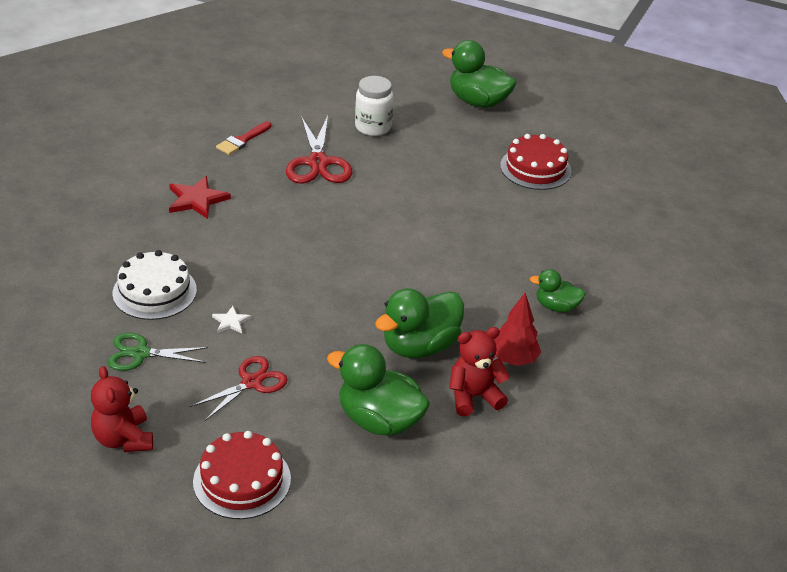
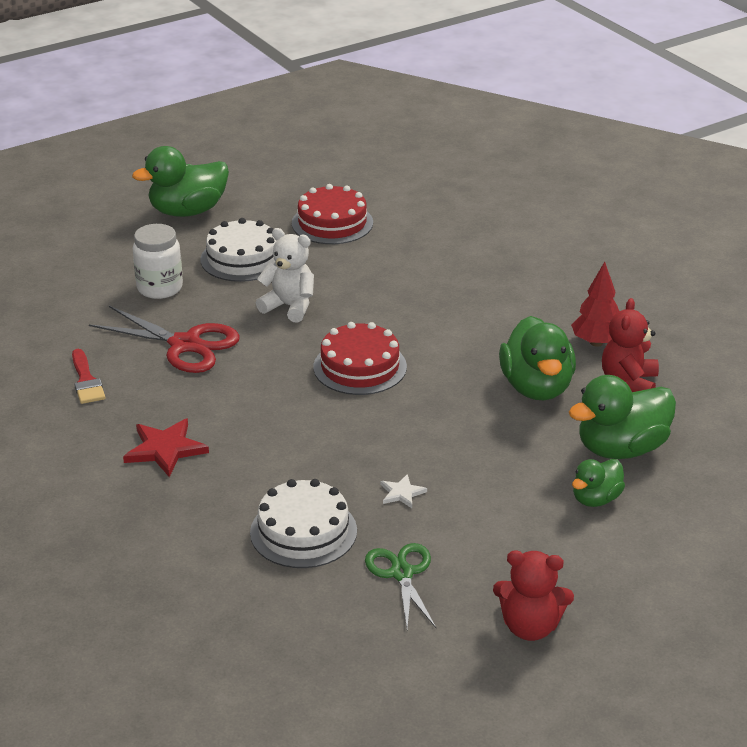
camera: 55 degrees left, 5 degrees down
(141, 353) = (402, 573): green scissors -> green scissors turned 135 degrees clockwise
(242, 480) = (645, 562): red cake -> red cake (360, 367)
(251, 382) = (508, 510): red scissors -> none
(407, 189) = (289, 307): none -> white teddy bear
(445, 147) = (242, 258): none -> white cake
(556, 306) = (543, 292): green duck -> green duck (596, 499)

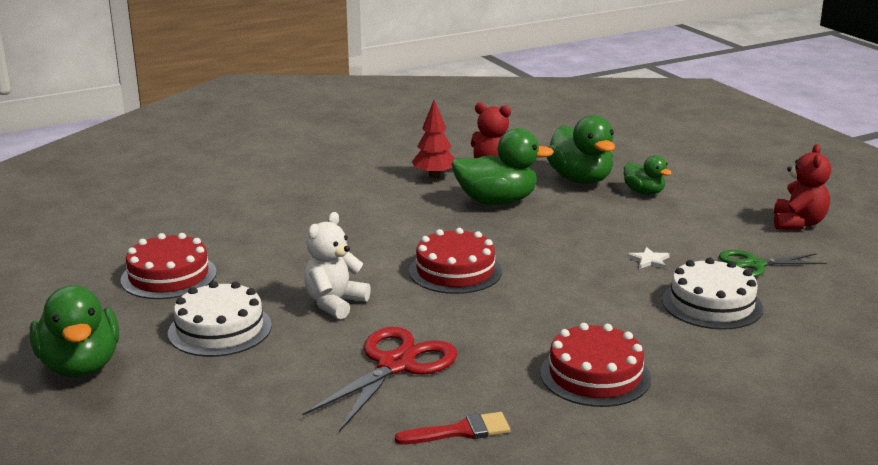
camera: 85 degrees left, 10 degrees down
(160, 288) = (264, 383): white jar -> none
(165, 449) = (595, 375): red star -> red cake

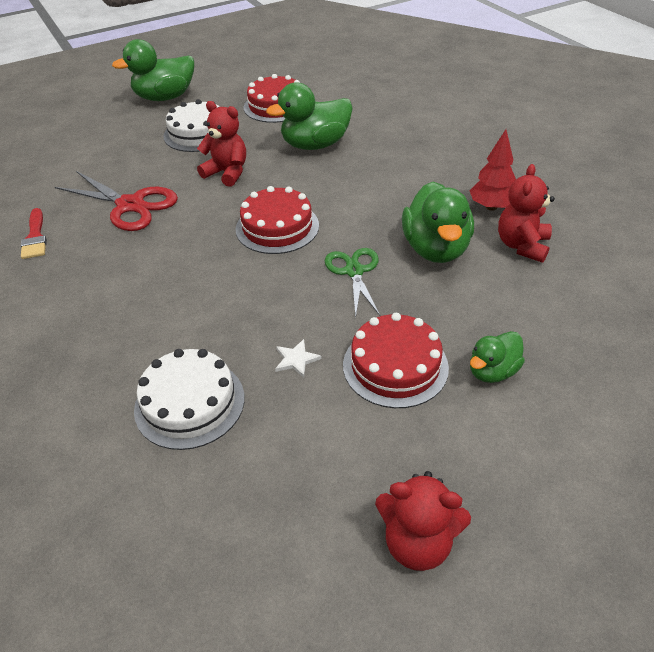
camera: 90 degrees right, 20 degrees up
(335, 303) = (227, 173): white teddy bear -> red teddy bear
(580, 179) = (517, 314): green duck -> green duck (315, 145)
(595, 375) = (81, 306): red cake -> red cake (395, 366)
(754, 265) = (282, 460): green scissors -> green scissors (354, 271)

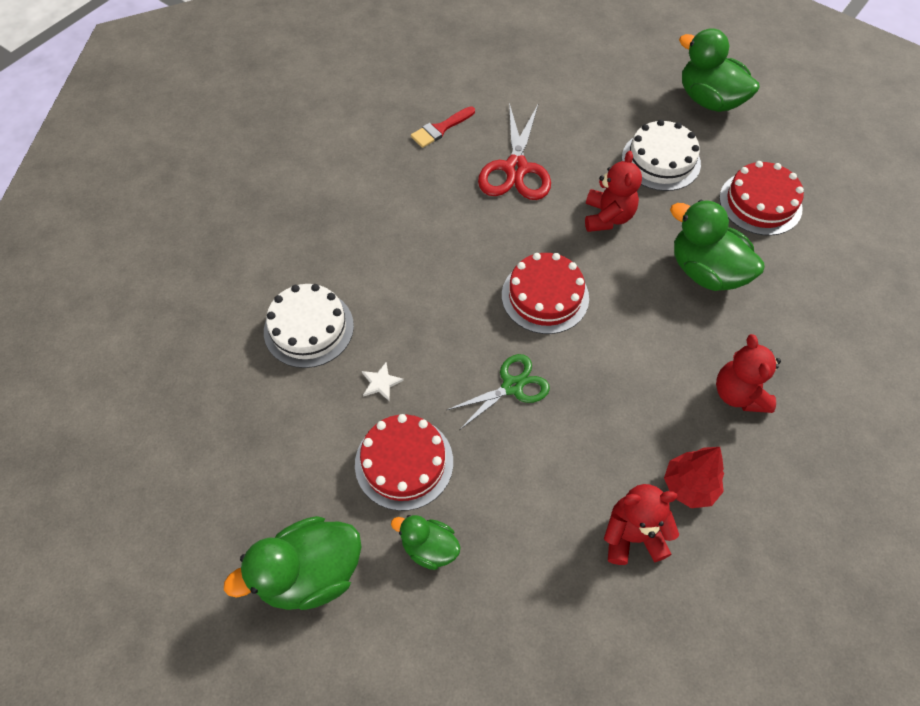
camera: 65 degrees right, 15 degrees up
(417, 542) = (235, 534): red teddy bear -> red teddy bear (738, 394)
(435, 249) = (583, 449): green duck -> green duck (310, 573)

